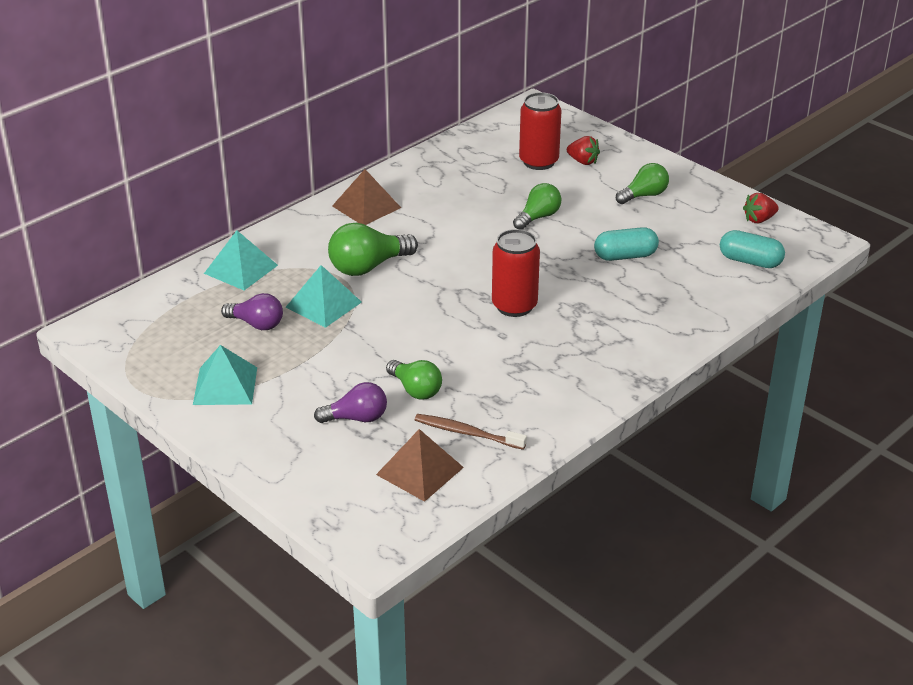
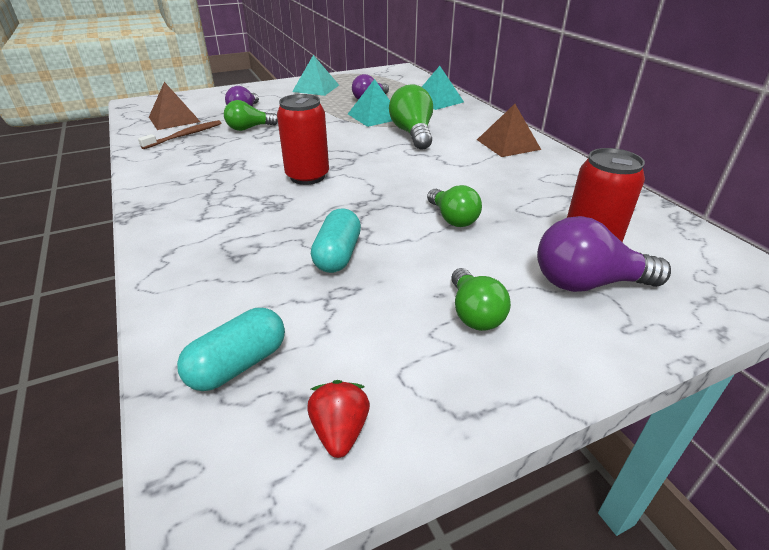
camera: 110 degrees right, 0 degrees up
(583, 161) = (587, 283): red strawberry -> purple light bulb

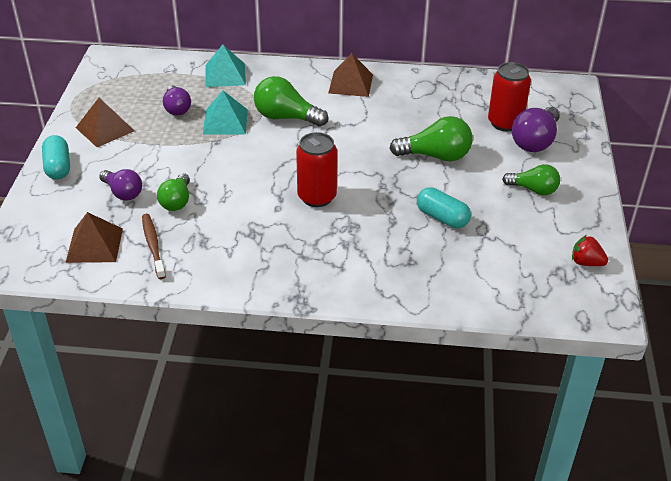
camera: 60 degrees left, 5 degrees up
(238, 365) = (521, 284): turquoise capsule -> turquoise capsule (58, 167)
(316, 88) = (105, 129): turquoise pyramid -> brown pyramid
(452, 219) = (436, 156): green light bulb -> green light bulb, size x1.50

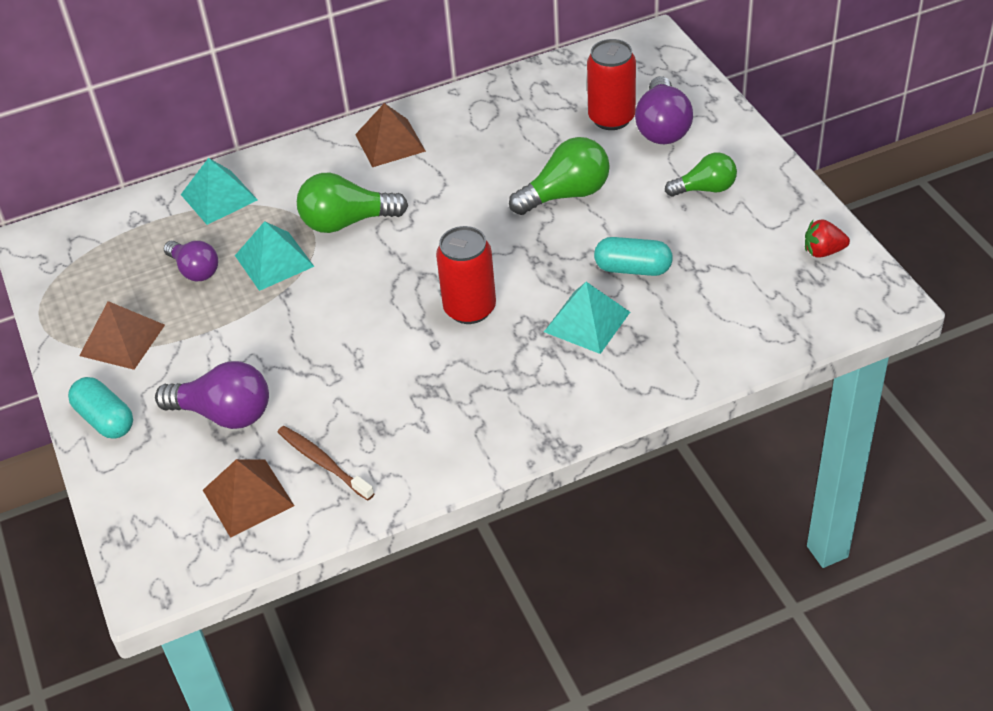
camera: 25 degrees left, 5 degrees up
(123, 193) = (224, 414): purple light bulb -> purple light bulb, size x1.50
(176, 201) = (303, 393): green light bulb -> none
(384, 236) = (587, 322): none -> turquoise pyramid

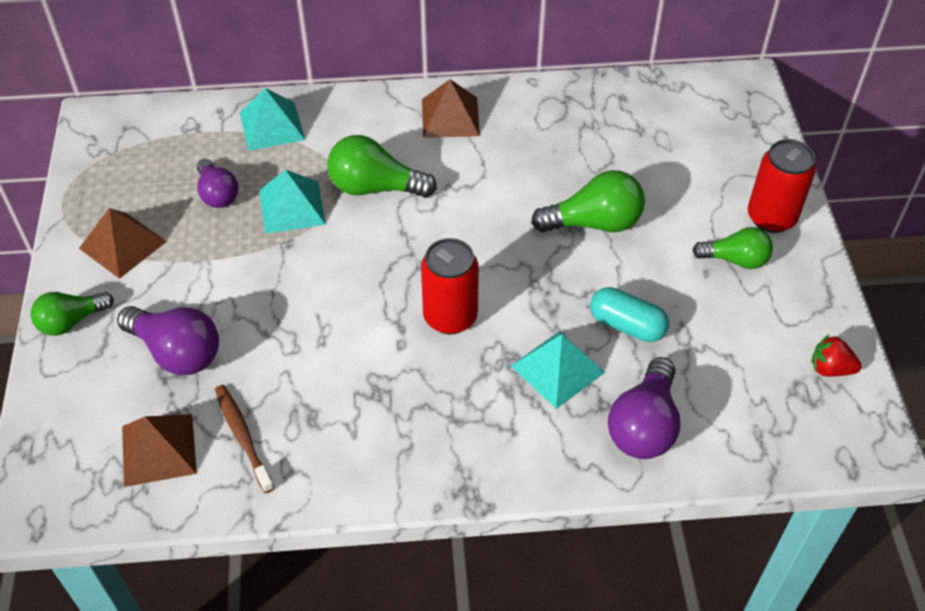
camera: 15 degrees right, 5 degrees up
(105, 419) = (71, 321): turquoise capsule -> green light bulb
(611, 118) = (672, 154): red can -> red can (771, 217)
(662, 127) = (719, 179): purple light bulb -> purple light bulb (644, 425)

